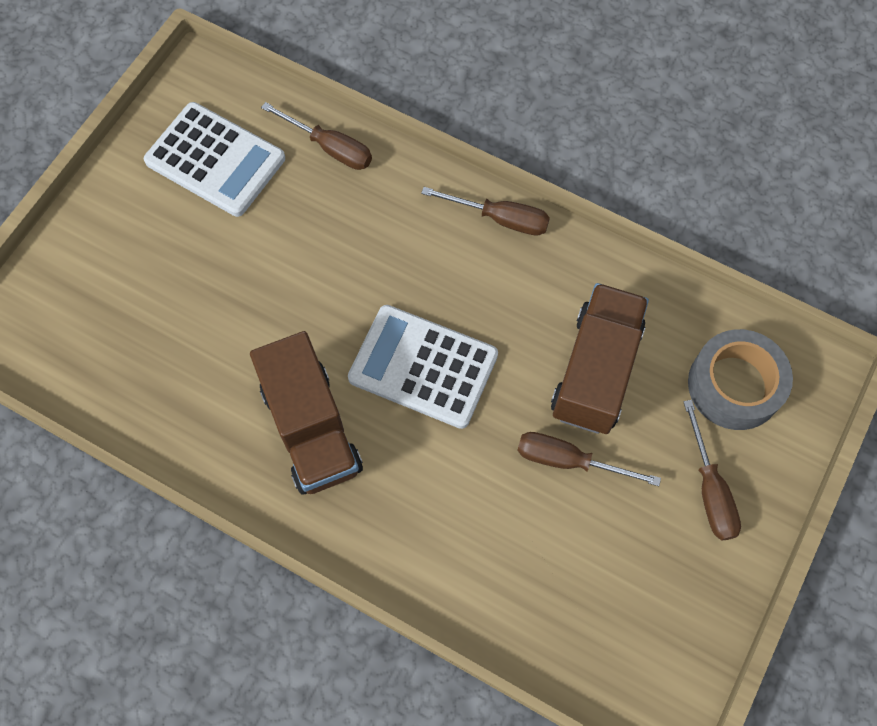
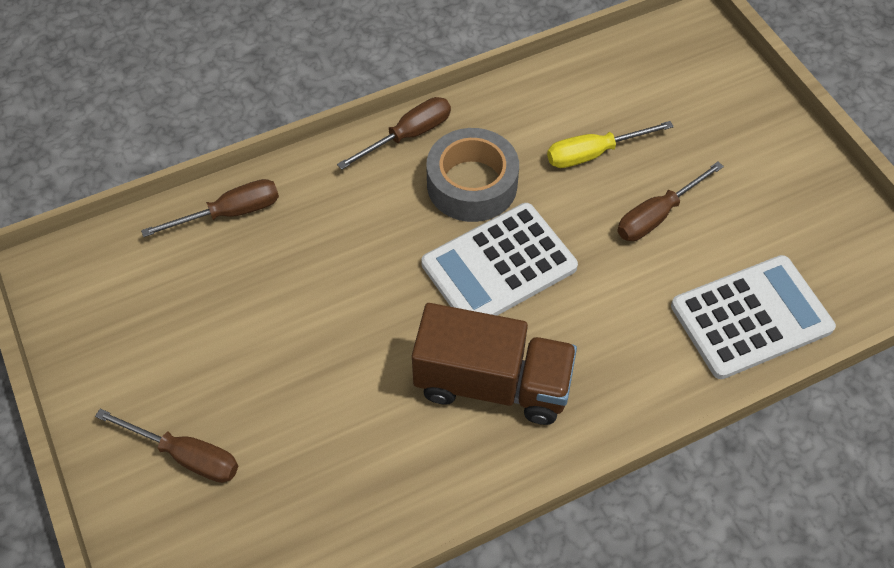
camera: 55 degrees left, 10 degrees down
(215, 160) = (156, 309): white calculator -> white calculator (751, 317)
(595, 371) = (593, 153): brown truck -> yellow screwdriver
(709, 489) = (743, 142): brown screwdriver -> brown screwdriver (186, 455)
(734, 385) = (670, 78): grey tape -> grey tape (472, 184)

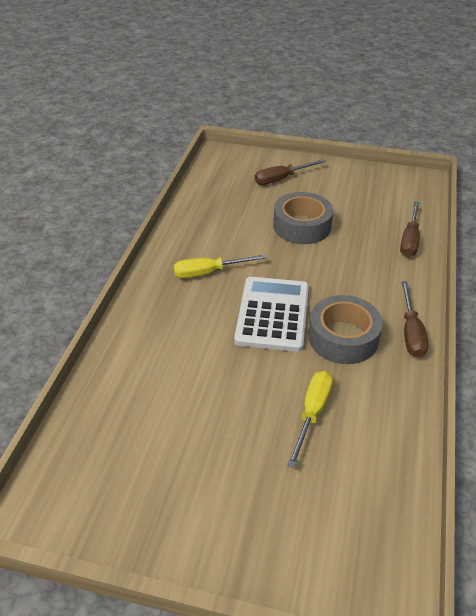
camera: 130 degrees right, 15 degrees down
(297, 346) = (302, 226): none -> grey tape
(492, 383) = (208, 272): brown truck -> yellow screwdriver
(657, 215) = (230, 409): brown screwdriver -> none
(751, 317) = (115, 398): white calculator -> none

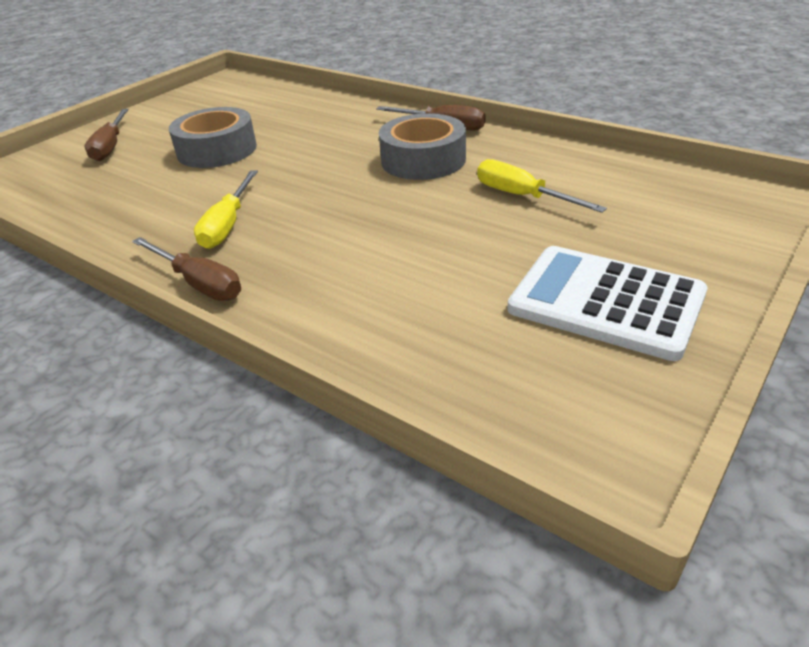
camera: 65 degrees left, 5 degrees down
(272, 314) = (350, 193): white calculator -> white calculator (606, 302)
(409, 240) = (311, 102): brown screwdriver -> brown screwdriver (199, 283)

